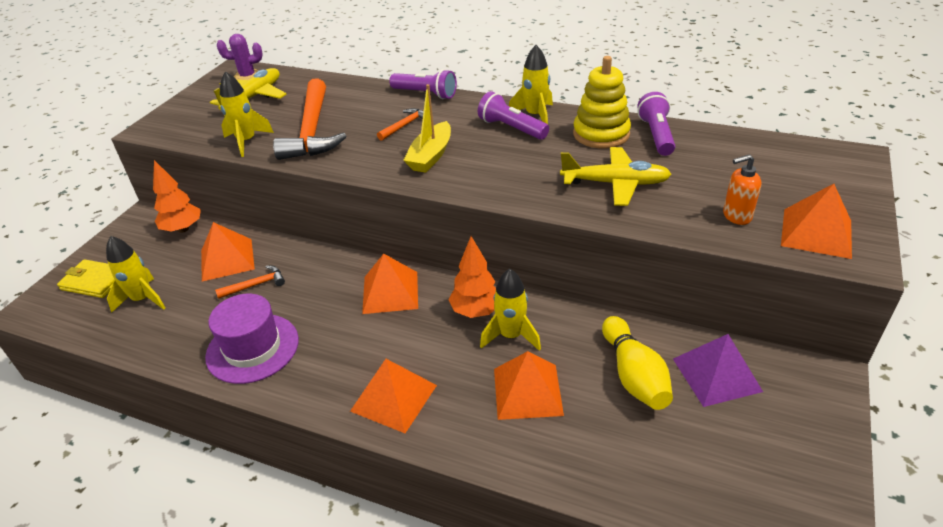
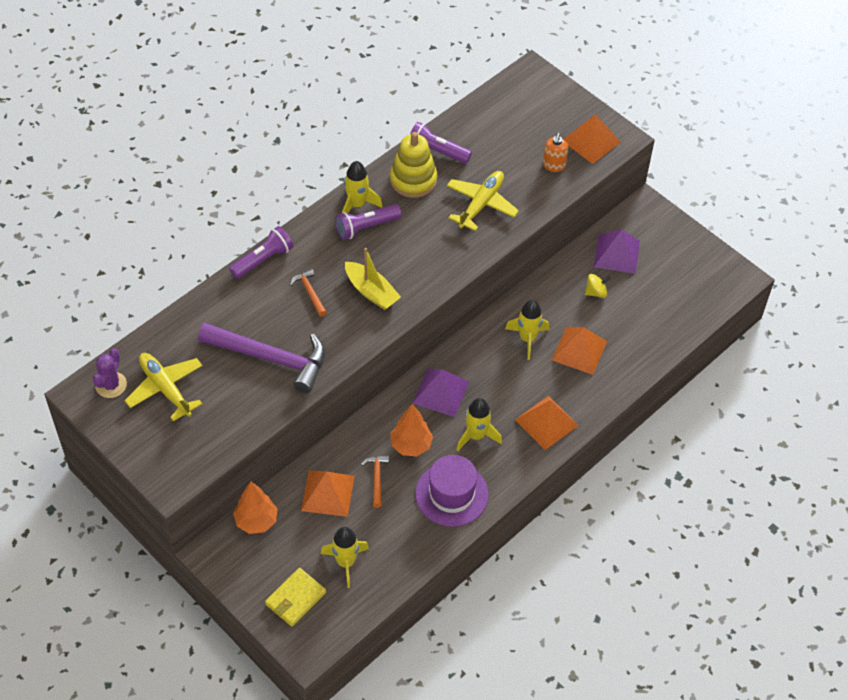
camera: 70 degrees left, 15 degrees up
(247, 141) = (255, 410): yellow rocket -> yellow rocket (476, 436)
(312, 130) = (270, 358): orange hammer -> purple hammer
(390, 292) = (441, 392): orange pyramid -> purple pyramid
(476, 311) = (492, 348): orange tree -> orange tree (411, 445)
(634, 375) = (596, 292): yellow bowling pin -> yellow spinning top

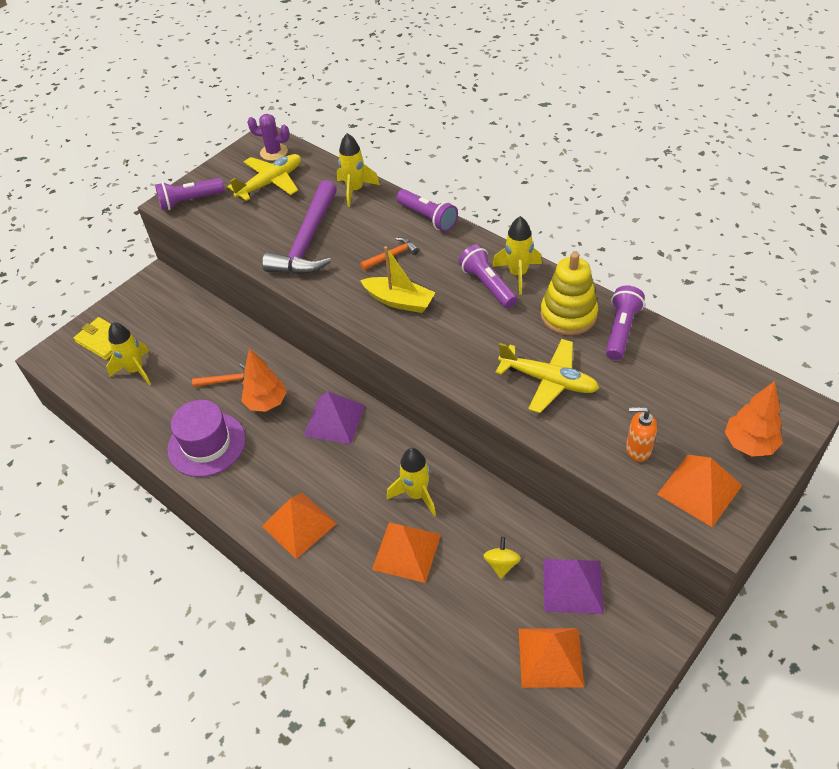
camera: 90 degrees right, 5 degrees down
(173, 465) = (189, 201): none -> purple flashlight
(256, 521) = (185, 302): orange tree -> orange tree (749, 444)
(328, 493) = (212, 346): orange pyramid -> orange pyramid (550, 657)
(371, 292) = (399, 301): yellow boat -> yellow boat turned 105 degrees counterclockwise
(476, 436) = (279, 458): yellow rocket -> yellow rocket (355, 190)
(596, 292) = (501, 564): yellow spinning top -> yellow spinning top turned 150 degrees counterclockwise

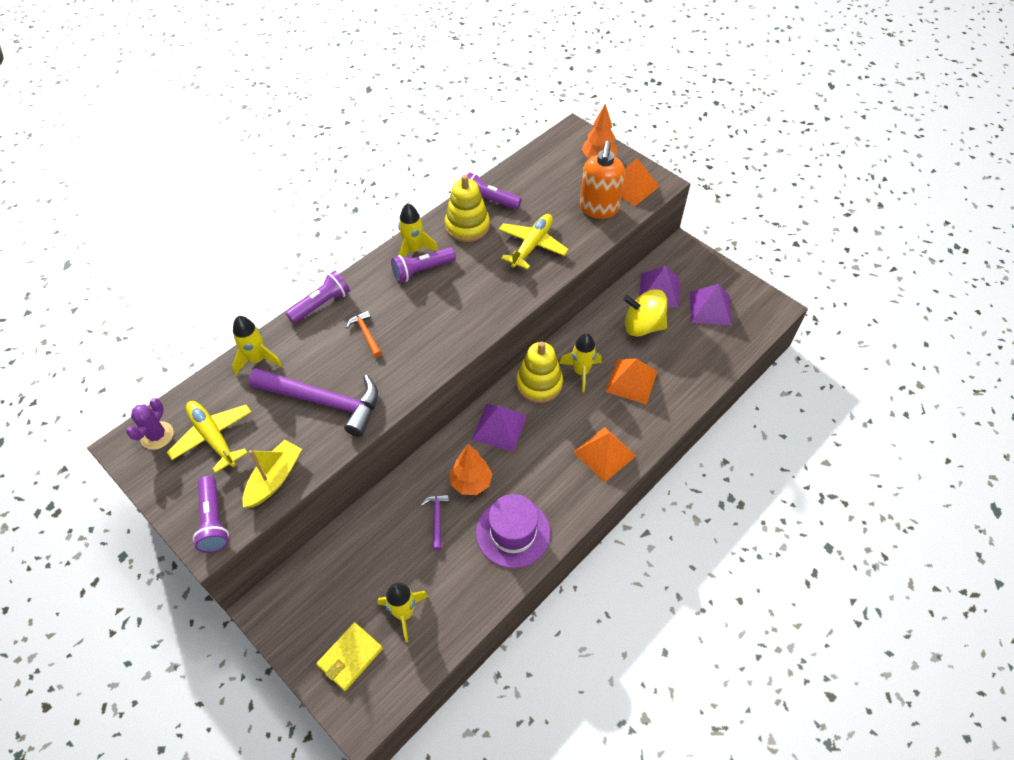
camera: 90 degrees left, 5 degrees up
(227, 381) = (437, 519): orange hammer -> purple hammer
(395, 452) = (539, 384): none -> yellow stacking toy
(399, 301) = (427, 331): yellow boat -> yellow boat (274, 479)
(501, 564) = (643, 326): yellow spinning top -> yellow spinning top, size x2.00
(550, 657) = (710, 308): orange pyramid -> purple pyramid
(637, 450) = (599, 209): orange soap dispenser -> orange soap dispenser, size x1.83

